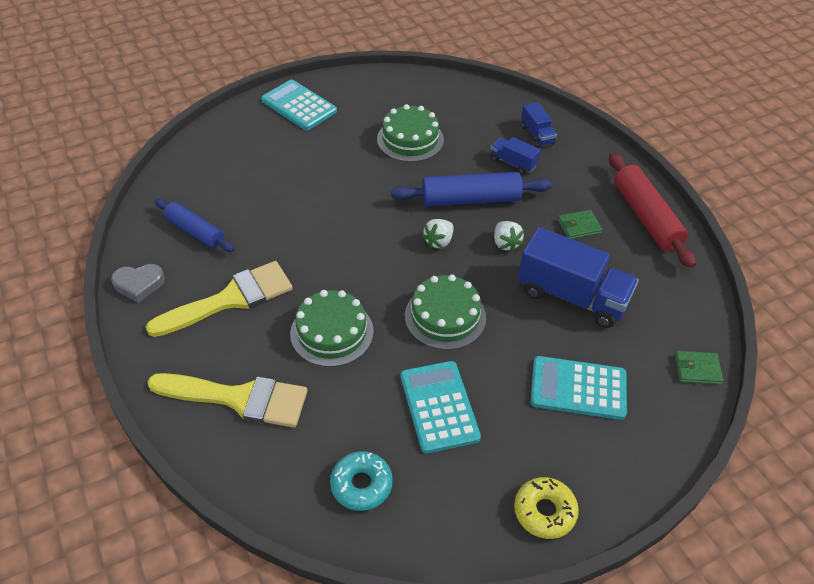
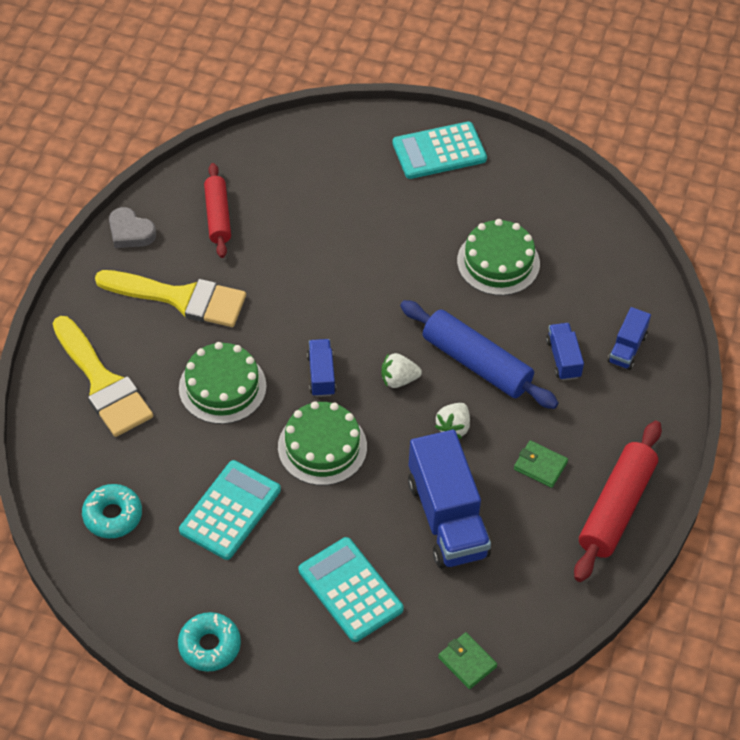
camera: 45 degrees right, 5 degrees up
(195, 231) = (218, 216): blue rolling pin -> red rolling pin
(299, 106) = (439, 151): turquoise calculator -> turquoise calculator turned 105 degrees counterclockwise
(388, 275) = (321, 375): none -> blue truck
(544, 511) = (209, 646): yellow donut -> turquoise donut

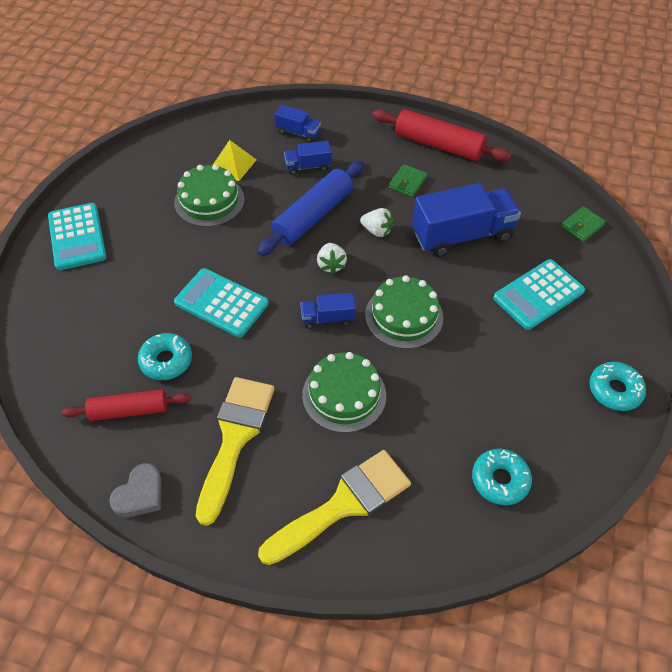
camera: 90 degrees left, 0 degrees up
(230, 510) = (478, 382): turquoise calculator -> turquoise calculator (221, 303)
(273, 239) = (166, 361): none -> turquoise donut
(561, 282) = (233, 164): none -> yellow pyramid

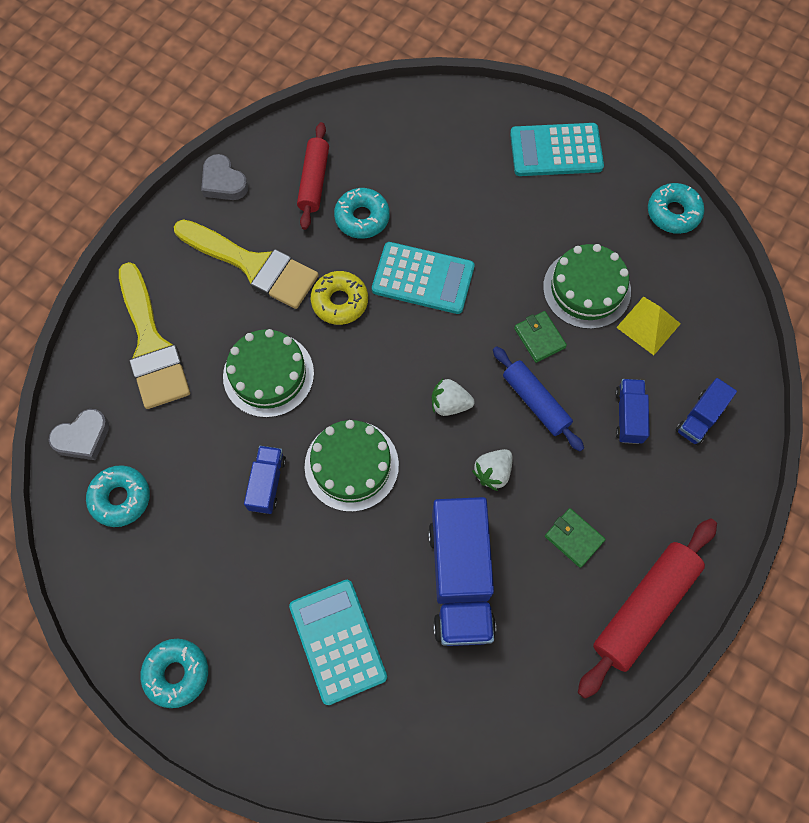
camera: 105 degrees right, 15 degrees up
(131, 162) = (673, 213): none -> turquoise donut
(221, 303) = (423, 278): turquoise calculator -> turquoise calculator turned 60 degrees clockwise
(258, 358) = (340, 301): none -> yellow donut
(313, 216) = (535, 402): blue rolling pin -> blue rolling pin, size x0.66
(328, 318) = (371, 382): blue truck -> blue truck (267, 483)
(457, 535) = (83, 437): none -> grey heart
(582, 226) = (438, 759): green wallet -> green wallet (539, 338)

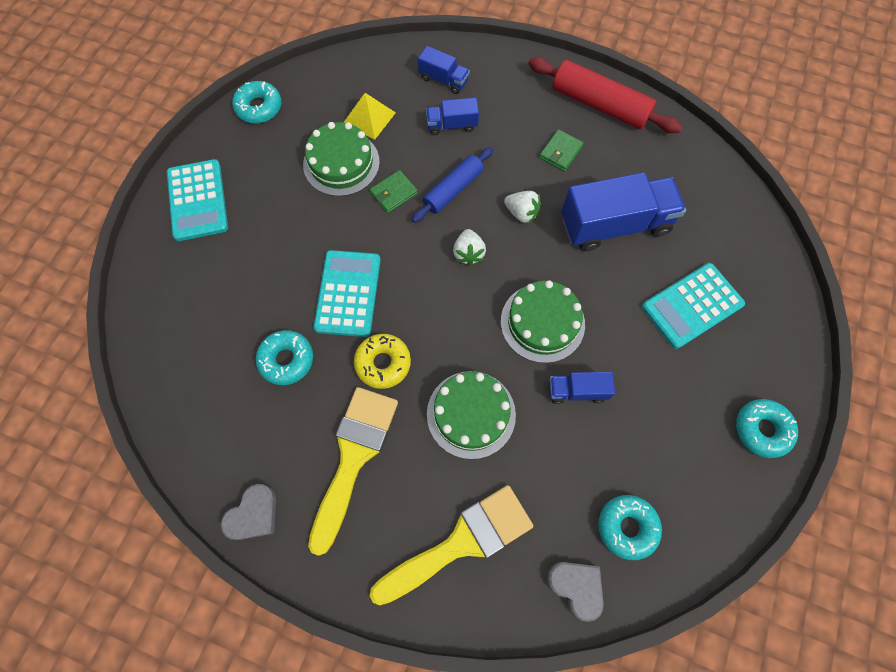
camera: 100 degrees left, 0 degrees up
(314, 181) = (246, 416): red rolling pin -> none

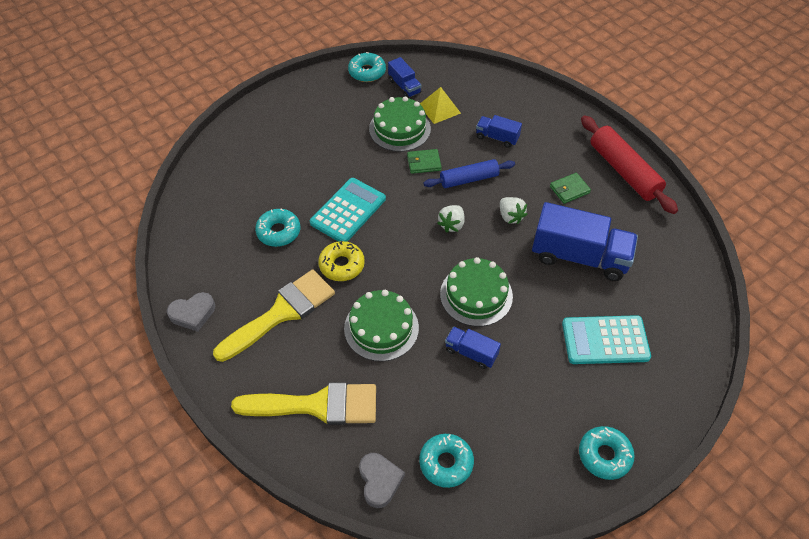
camera: 30 degrees right, 15 degrees down
(198, 200) = (288, 111): turquoise calculator -> none
(444, 80) = (511, 106): blue truck -> blue truck (404, 86)

